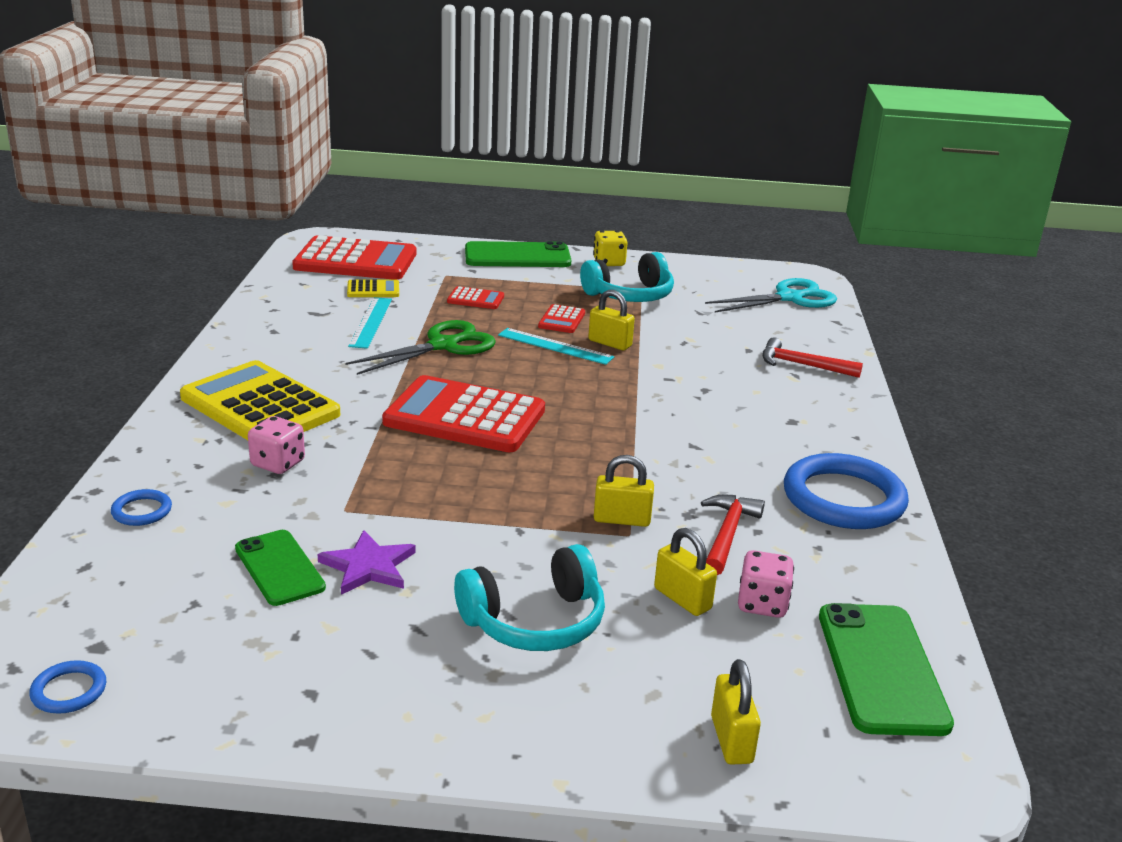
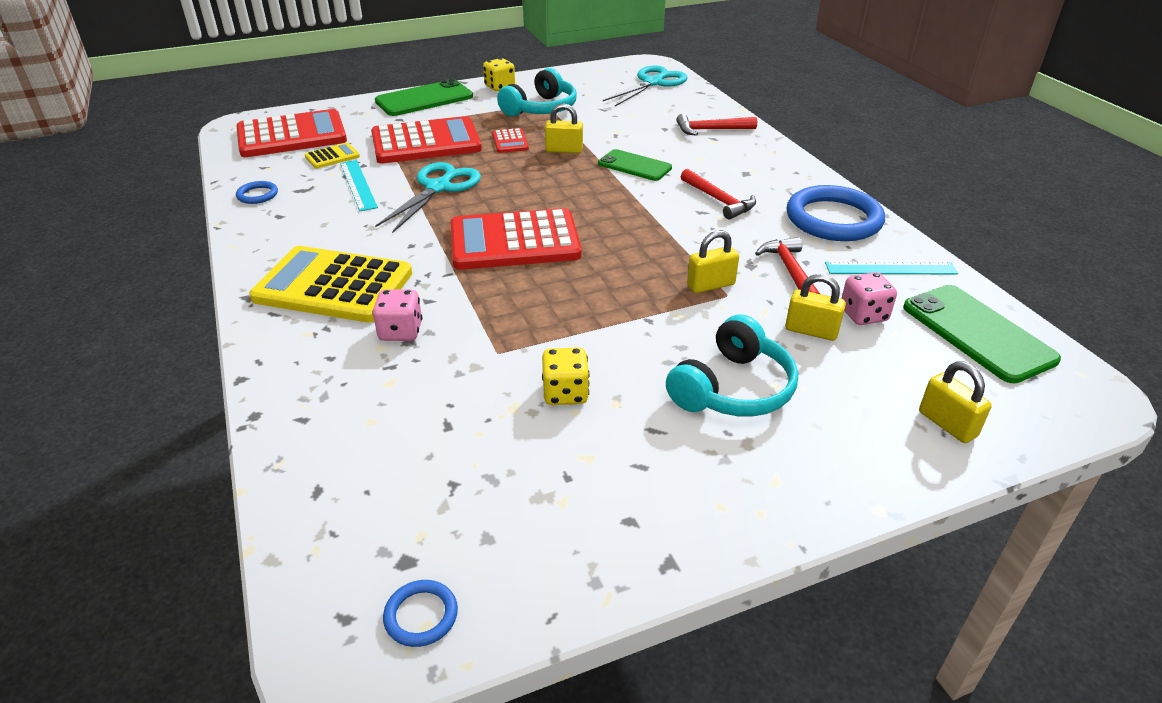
camera: 25 degrees left, 10 degrees up
(142, 511) = (319, 418): blue ring -> blue ring (257, 195)
(279, 568) = (495, 423): green phone -> green phone (634, 166)
(368, 566) = (565, 393): purple star -> yellow dice
(443, 345) = (438, 188): green scissors -> turquoise scissors
(475, 299) = (426, 142): red calculator -> red calculator, size x2.26
(555, 346) = (526, 164): turquoise ruler -> turquoise ruler (890, 268)
(727, 440) = (718, 200): none -> red hammer

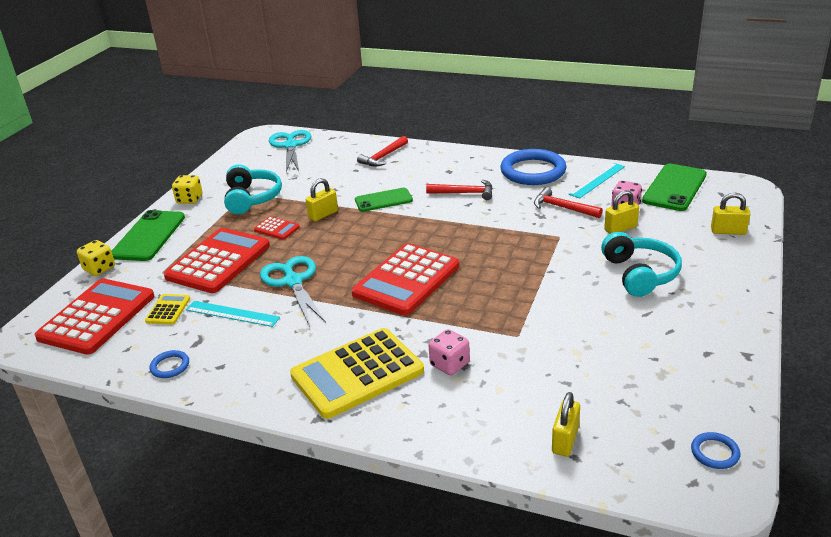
camera: 45 degrees left, 5 degrees down
(565, 393) = (584, 328): yellow dice -> yellow dice (99, 269)
(710, 285) = (544, 236): yellow padlock -> yellow padlock (565, 440)
(977, 333) = (674, 188): green phone -> green phone turned 75 degrees counterclockwise

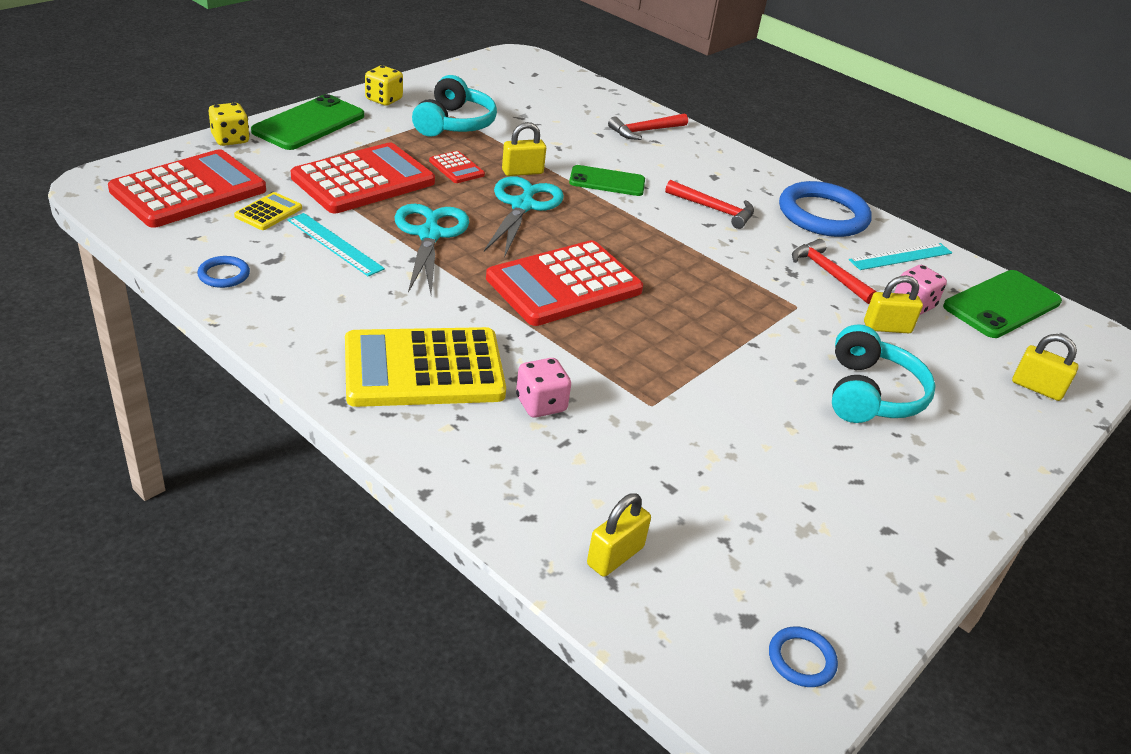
camera: 15 degrees right, 5 degrees up
(290, 146) = (544, 80): turquoise scissors -> turquoise scissors (523, 206)

